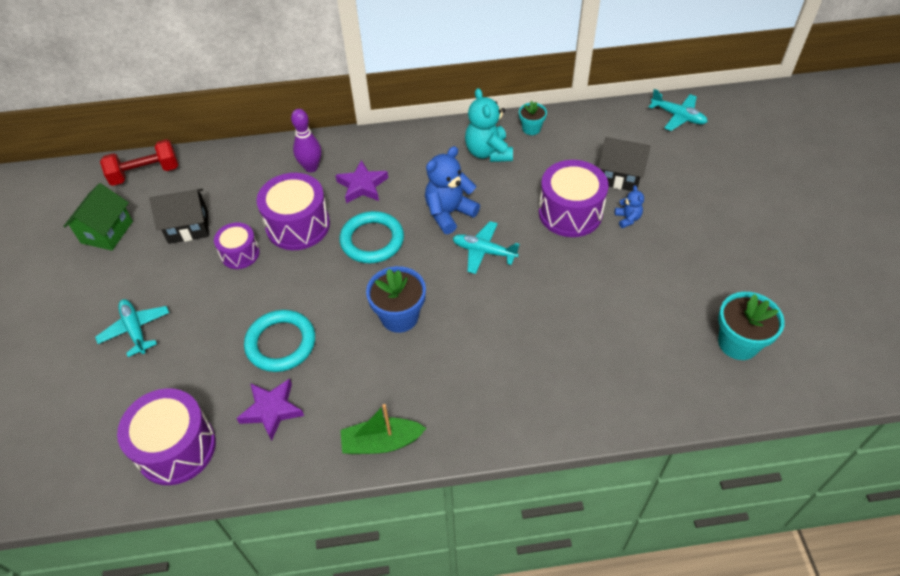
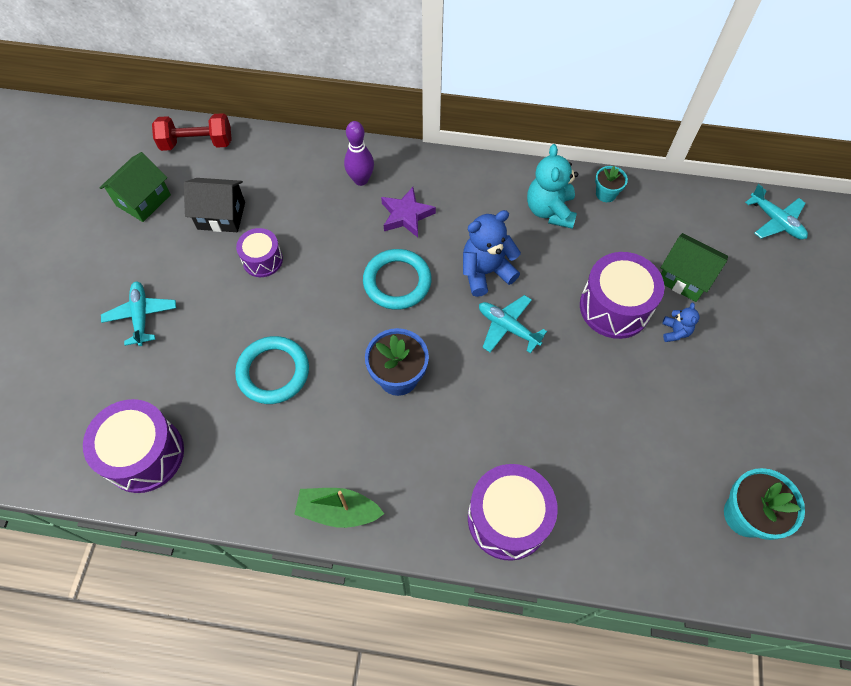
camera: 15 degrees right, 10 degrees up
(271, 410) = (244, 442): purple star -> none
(298, 225) = (328, 243): purple drum -> purple drum (508, 518)
(620, 176) = (684, 278): black house -> green house

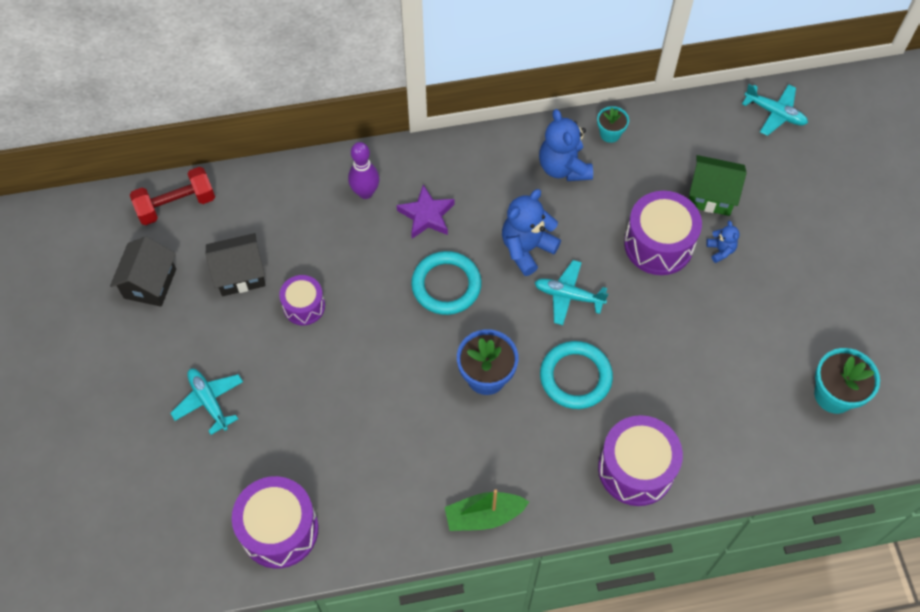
camera: 20 degrees left, 0 degrees up
(143, 200) = (150, 283): green house -> black house
(273, 372) = (366, 411): turquoise ring -> turquoise ring (575, 377)
(550, 210) = (563, 167): turquoise teddy bear -> blue teddy bear

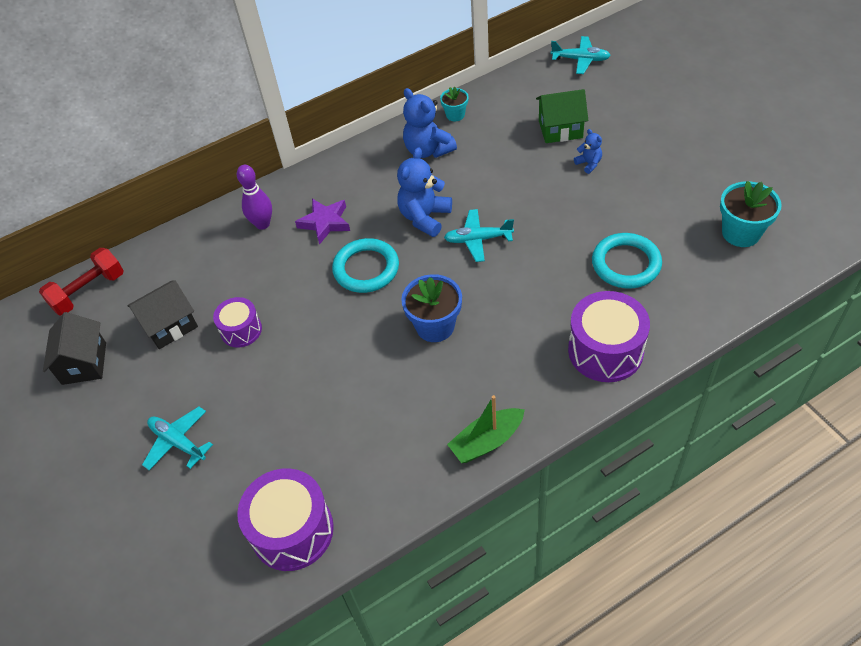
camera: 15 degrees left, 10 degrees down
(575, 377) = (515, 298): turquoise ring -> turquoise ring (626, 264)
(658, 244) = (535, 177): purple drum -> none

